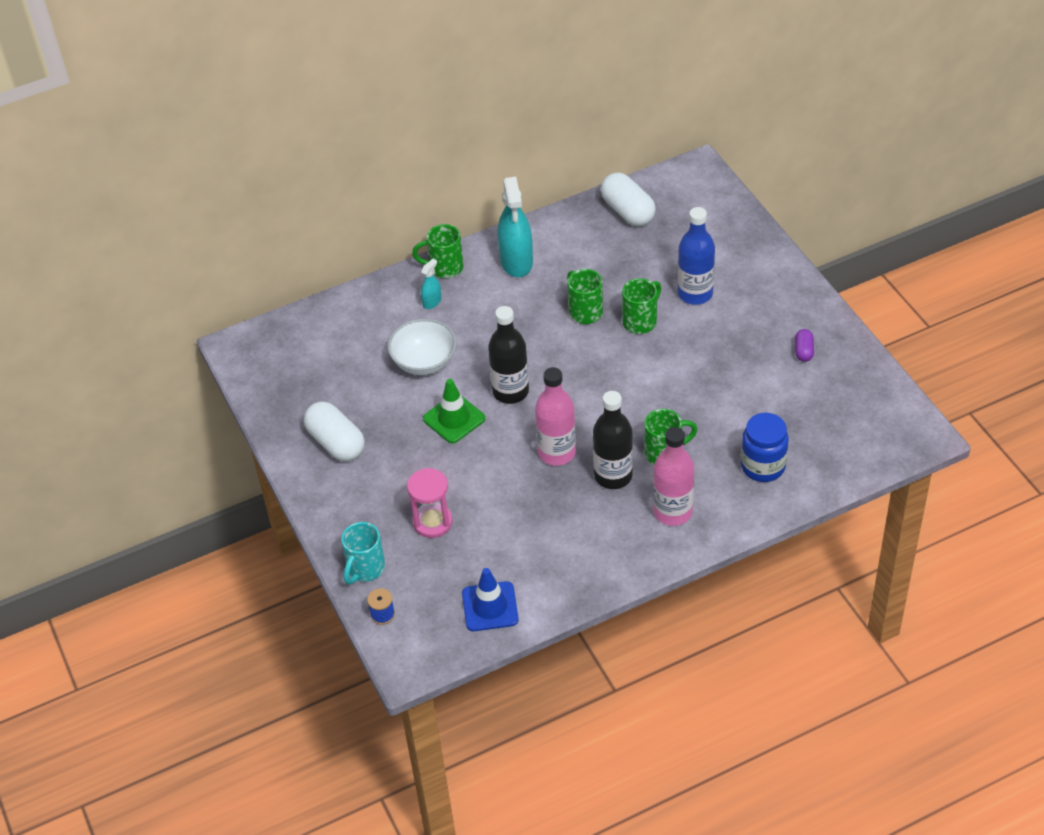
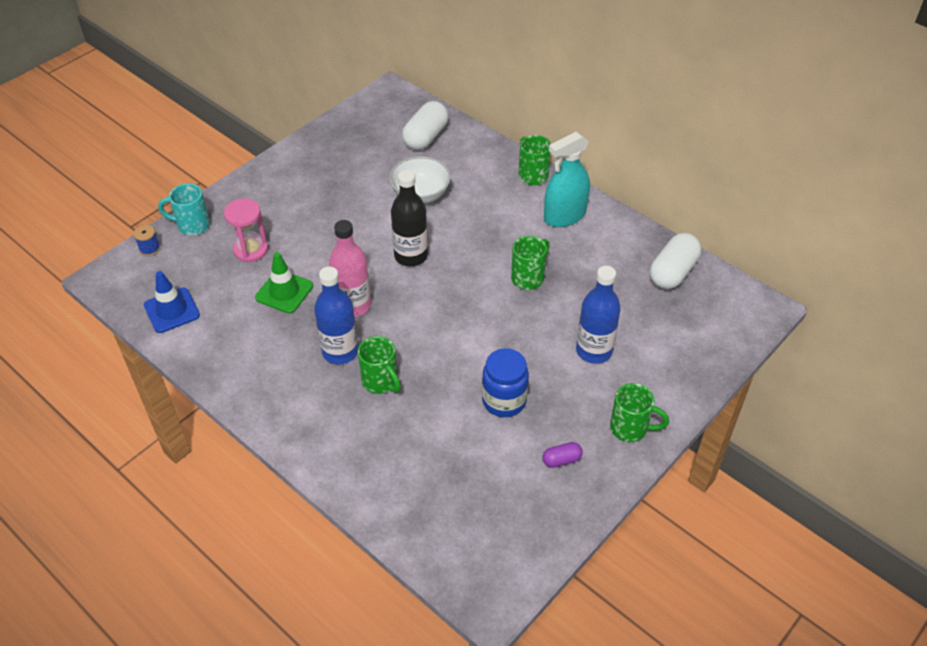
camera: 65 degrees right, 0 degrees up
(336, 443) = (314, 171): white capsule -> white capsule (426, 137)
(432, 302) = (489, 179): turquoise spray bottle -> none
(454, 419) = (366, 230): green traffic cone -> green traffic cone (284, 292)
(613, 476) = (340, 352): black bottle -> blue bottle
(641, 321) = (537, 320): green mug -> green mug (630, 428)
(673, 512) = (312, 407): pink bottle -> none
(763, 466) = (393, 464): blue jar -> blue jar (504, 401)

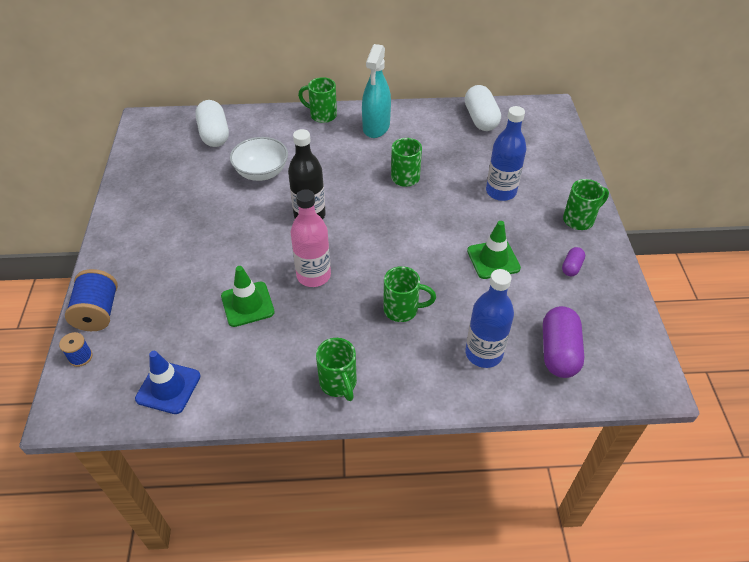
camera: 45 degrees left, 0 degrees up
(192, 225) = (98, 312): turquoise mug -> blue spool
(251, 250) = (178, 294): pink hourglass -> none
(270, 397) = (338, 383): none -> green mug
(340, 352) = (347, 312): blue bottle -> blue bottle (483, 353)
(451, 512) = (558, 352): none -> purple capsule
(504, 401) = (493, 259): blue jar -> green traffic cone

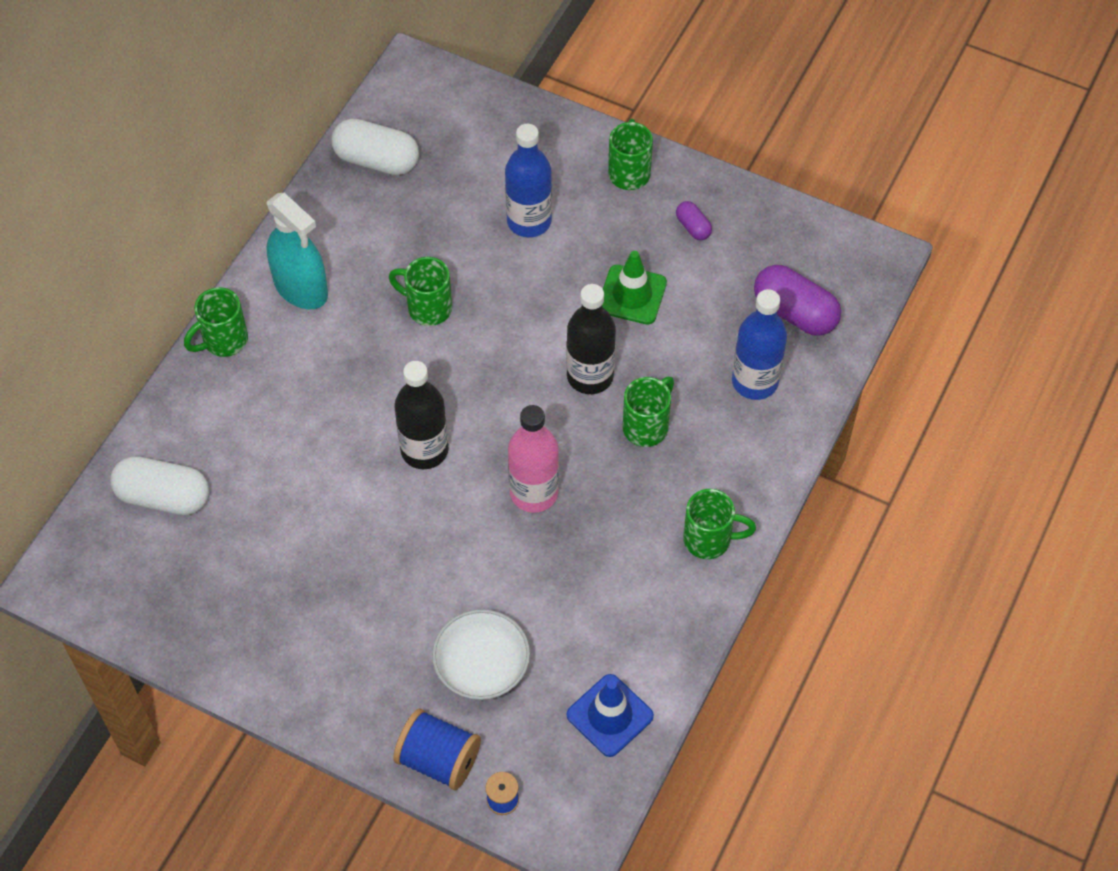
camera: 60 degrees left, 10 degrees up
(247, 304) = (534, 584): green traffic cone -> none
(261, 172) = (297, 470): white bowl -> white bowl (482, 669)
(417, 265) = (590, 376): none -> black bottle

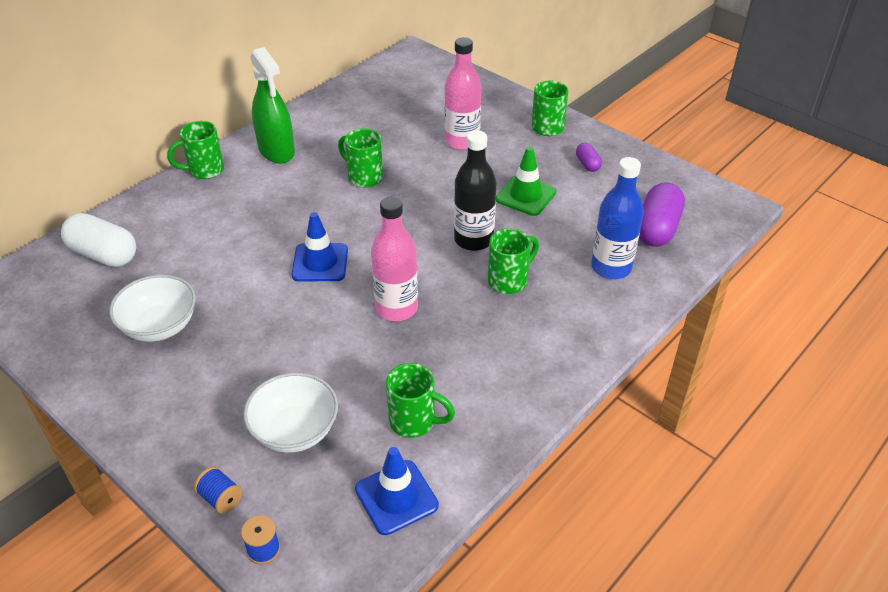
camera: 15 degrees right, 15 degrees down
(280, 578) = (160, 326): none -> white bowl
(301, 288) = (276, 151): turquoise spray bottle -> green spray bottle
(376, 160) = (366, 93): white capsule -> none
(424, 450) = (320, 263): black bottle -> blue traffic cone
(439, 759) = (221, 498): blue spool -> blue spool, size x0.55
(529, 221) = (462, 141): blue bottle -> pink bottle
(709, 539) = (538, 372): green mug -> green mug (414, 421)
(794, 313) = (657, 229): purple capsule -> purple capsule turned 60 degrees clockwise

